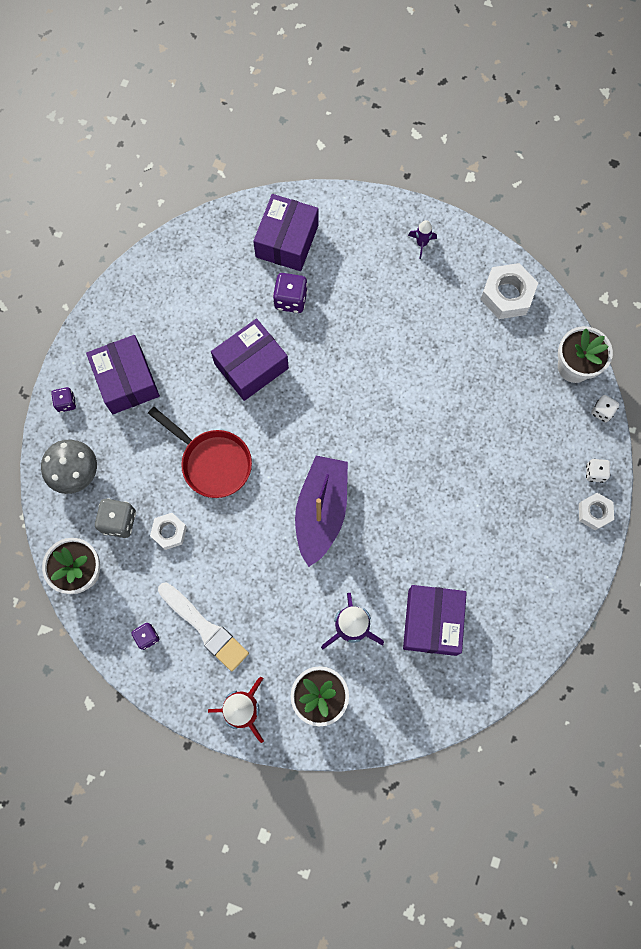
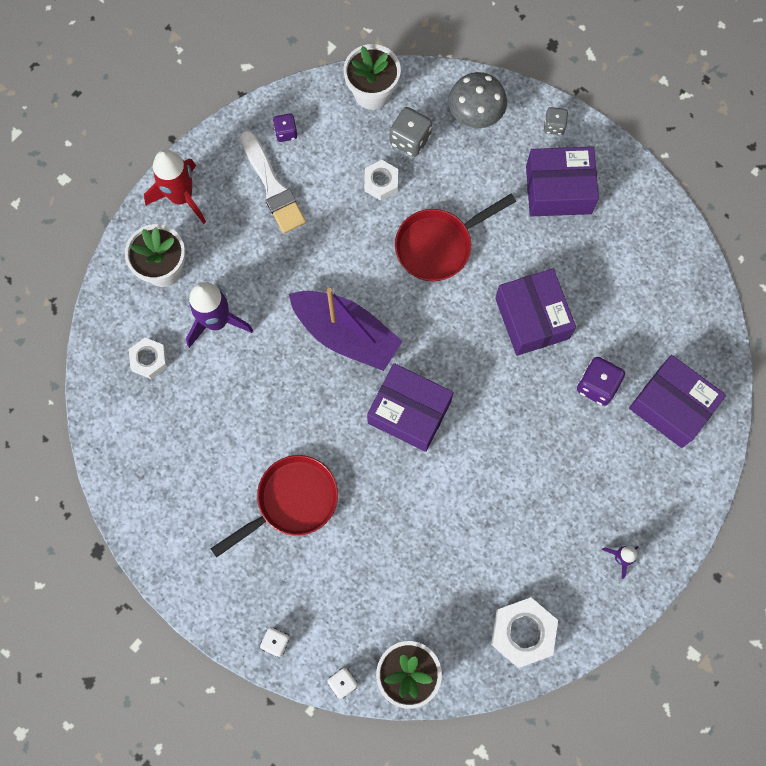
camera: 110 degrees right, 0 degrees up
(66, 403) = (554, 126): purple dice -> grey dice
(205, 628) = (272, 186): white brush -> white brush turned 90 degrees counterclockwise
(432, 622) = (189, 402): purple box -> purple box (409, 412)
(480, 503) = (291, 501): none -> red pan
(594, 512) = (233, 621): white nut -> white nut (149, 360)

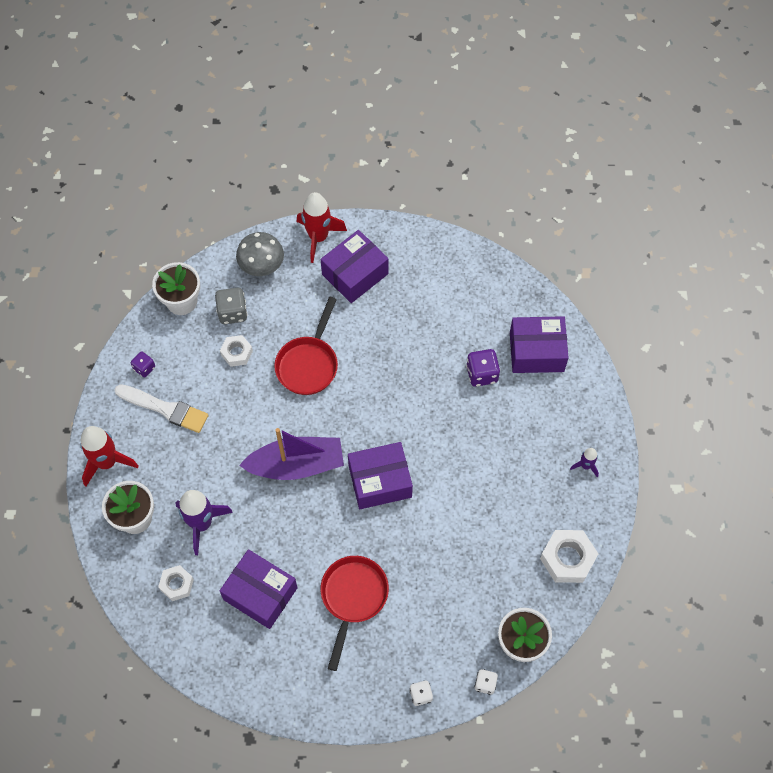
camera: 40 degrees left, 10 degrees down
(532, 318) = (406, 364): purple box -> purple box (260, 593)
(554, 126) = (318, 237): grey dice -> red rocket

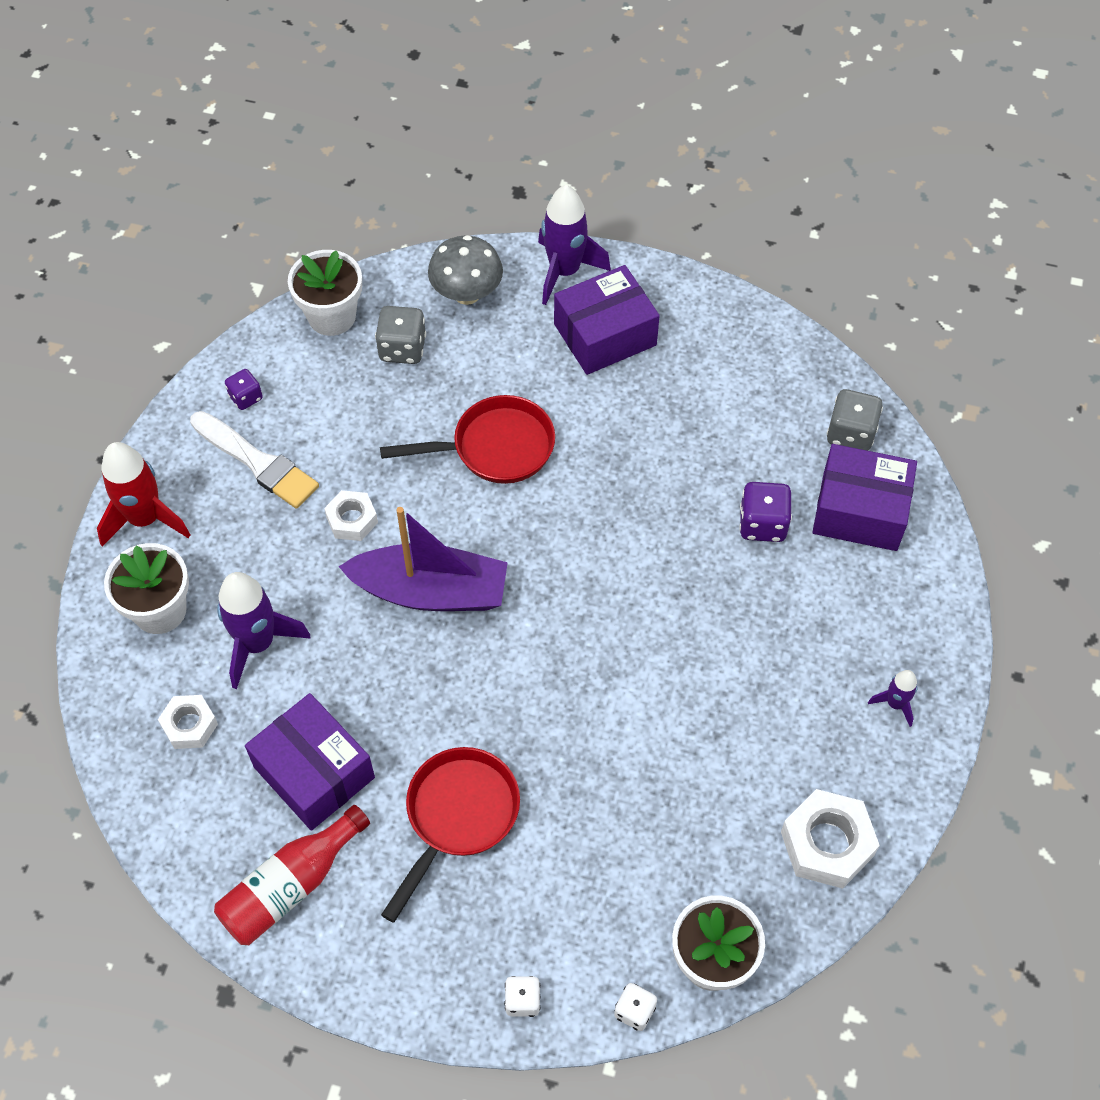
camera: 15 degrees right, 5 degrees down
(236, 353) = (390, 407): white nut -> white nut (352, 520)
(267, 665) = (290, 886): none -> red bottle
(309, 364) = (495, 448): red pan -> red pan turned 135 degrees counterclockwise
(318, 237) = (564, 271): red rocket -> purple rocket
(380, 481) = (554, 647): purple box -> none
(519, 304) = (850, 434): none -> grey dice

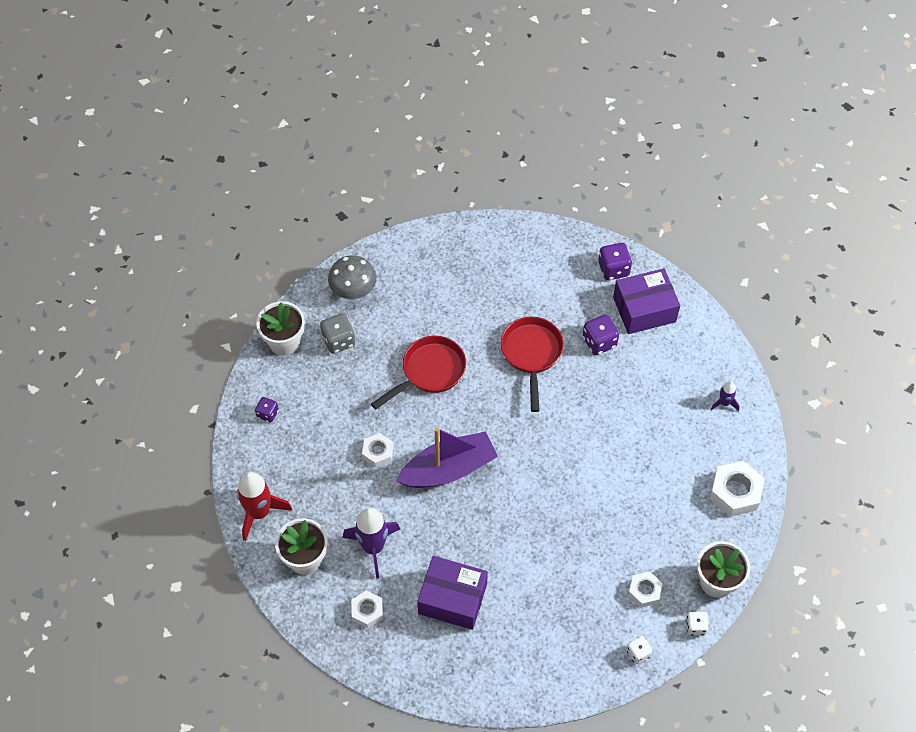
camera: 30 degrees left, 0 degrees up
(257, 462) = (301, 447): white brush -> none
(290, 886) = (481, 664): red bottle -> none
(458, 816) = (543, 580): red pan -> red pan (531, 354)
(564, 271) = (400, 251): purple rocket -> none
(592, 914) = (644, 591): none -> white nut
(605, 334) = (447, 277): purple box -> none
(850, 434) = (613, 269): grey dice -> purple dice

